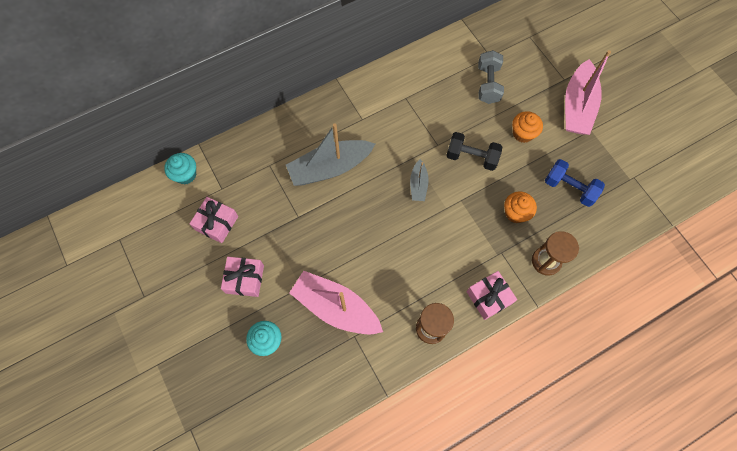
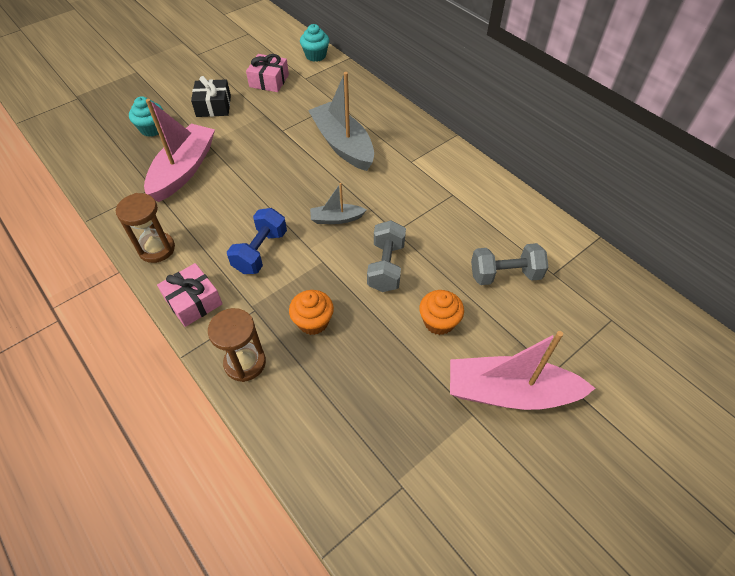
camera: 80 degrees right, 15 degrees down
(245, 279) = (213, 106): pink gift -> black gift
(471, 157) = (386, 266): black dumbbell -> grey dumbbell
(569, 188) = (363, 387): blue dumbbell -> blue dumbbell (260, 251)

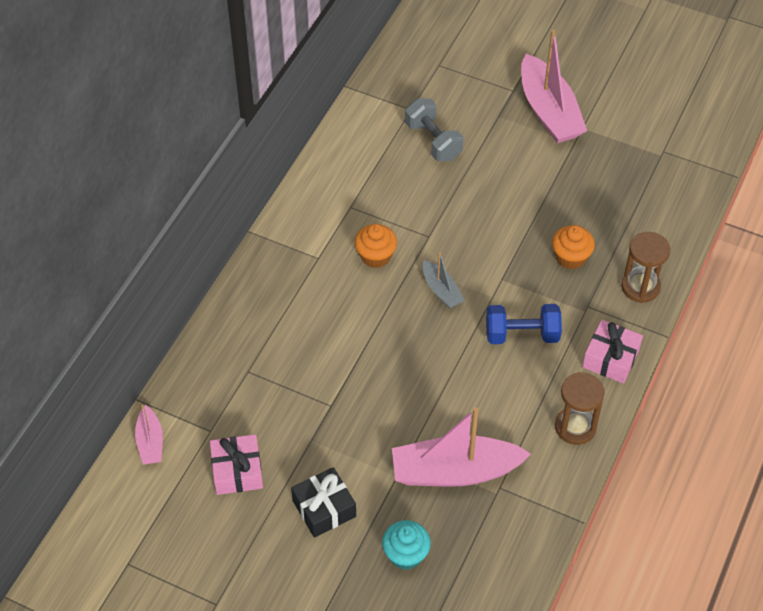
camera: 115 degrees left, 0 degrees up
(315, 56) = (150, 442): turquoise cupcake -> pink boat
(343, 144) = (324, 332): grey boat -> none
(386, 266) = (477, 228): grey dumbbell -> none
(439, 322) = (513, 171): orange cupcake -> orange cupcake (375, 256)

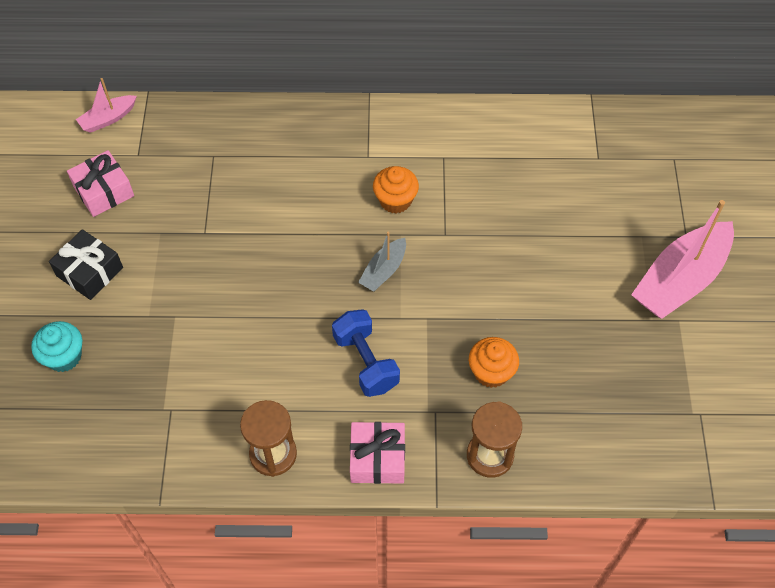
camera: 65 degrees right, 5 degrees up
(433, 141) = (569, 192): grey dumbbell -> none
(454, 471) = (173, 363): pink boat -> none

